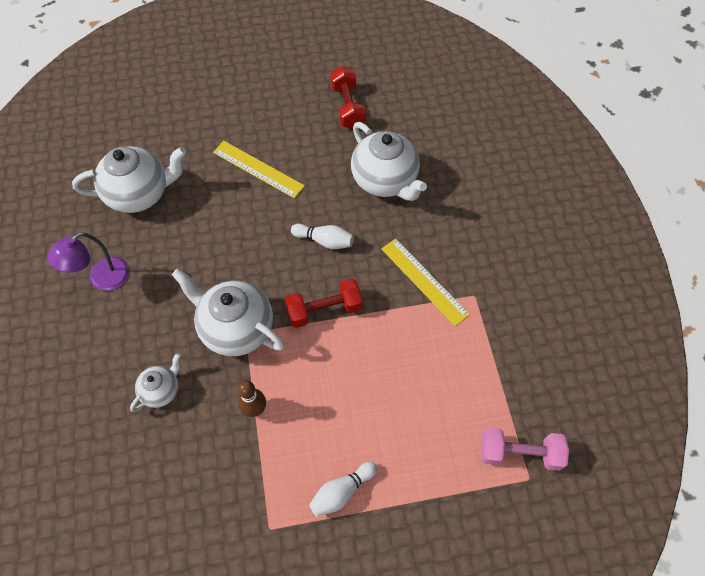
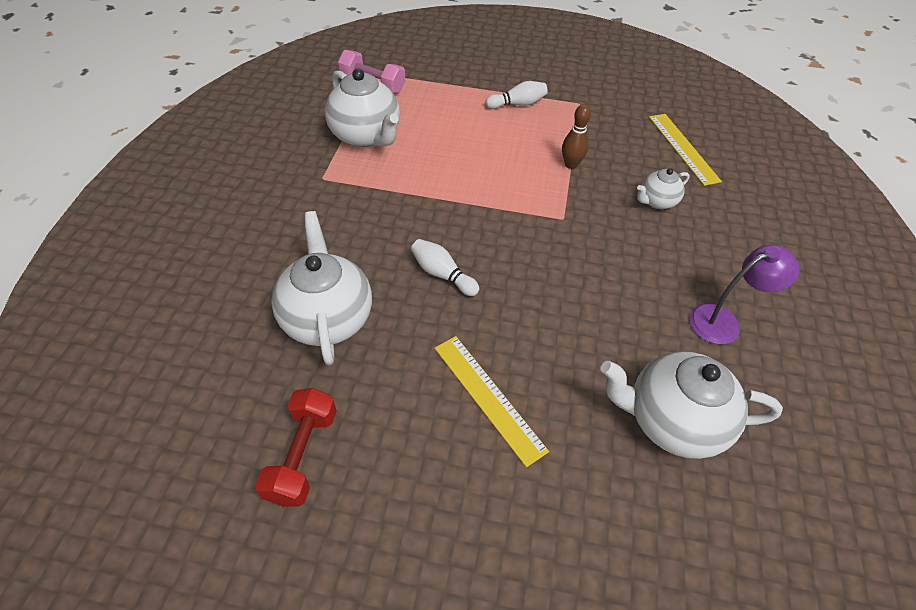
camera: 160 degrees left, 10 degrees down
(236, 328) = (572, 226): white teapot -> white teapot (366, 136)
(324, 310) = (475, 212): red dumbbell -> none
(424, 281) = (360, 204): yellow ruler -> yellow ruler (683, 148)

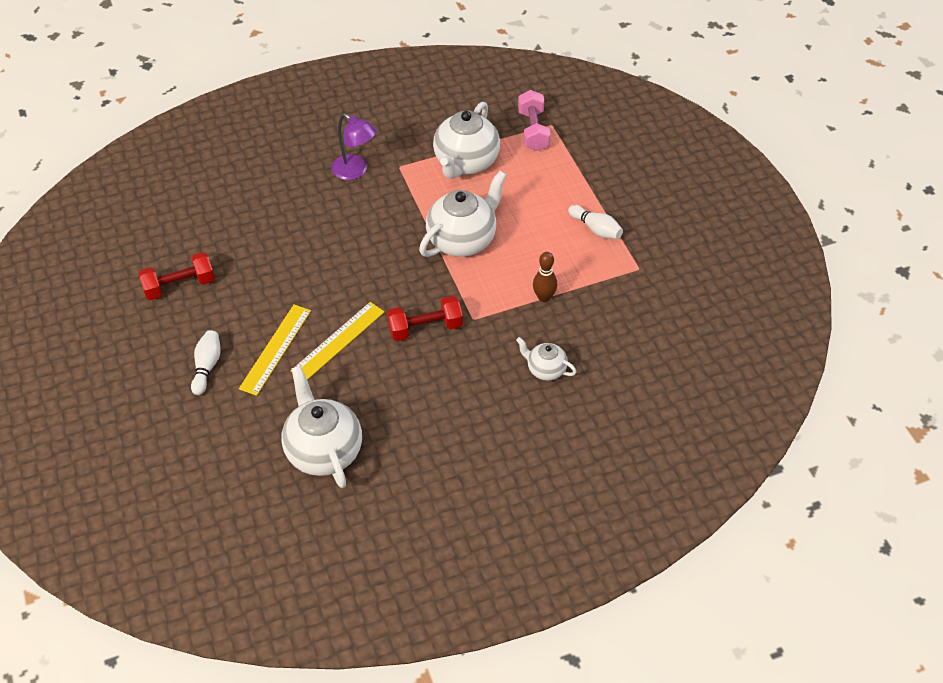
camera: 60 degrees right, 0 degrees up
(327, 318) = (279, 241): white teapot -> white teapot (463, 240)
(442, 274) = (359, 278): white bowling pin -> white bowling pin (207, 367)
(550, 256) = (425, 328): none -> red dumbbell
(683, 148) = (639, 364): yellow ruler -> yellow ruler (338, 341)
(723, 321) = (439, 454): purple lamp -> purple lamp (355, 171)

